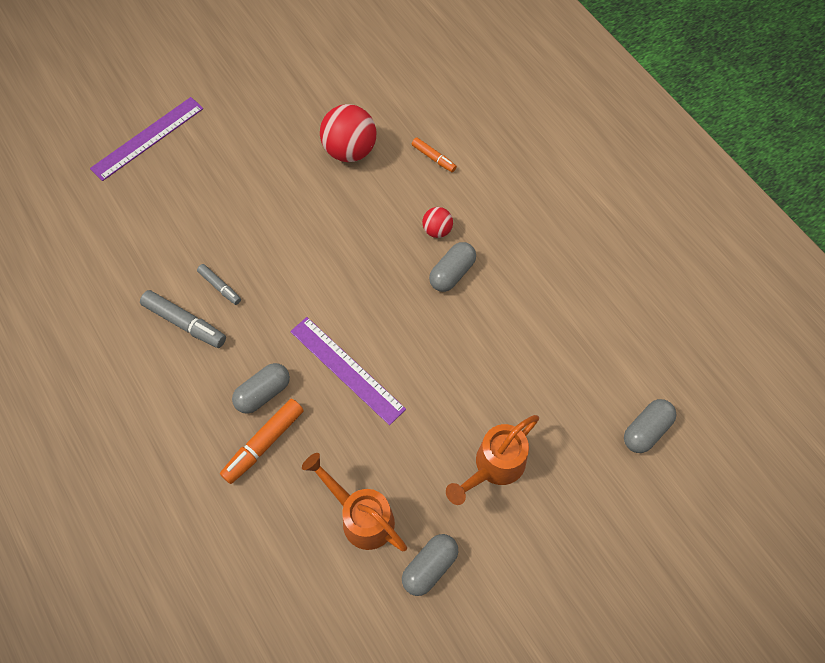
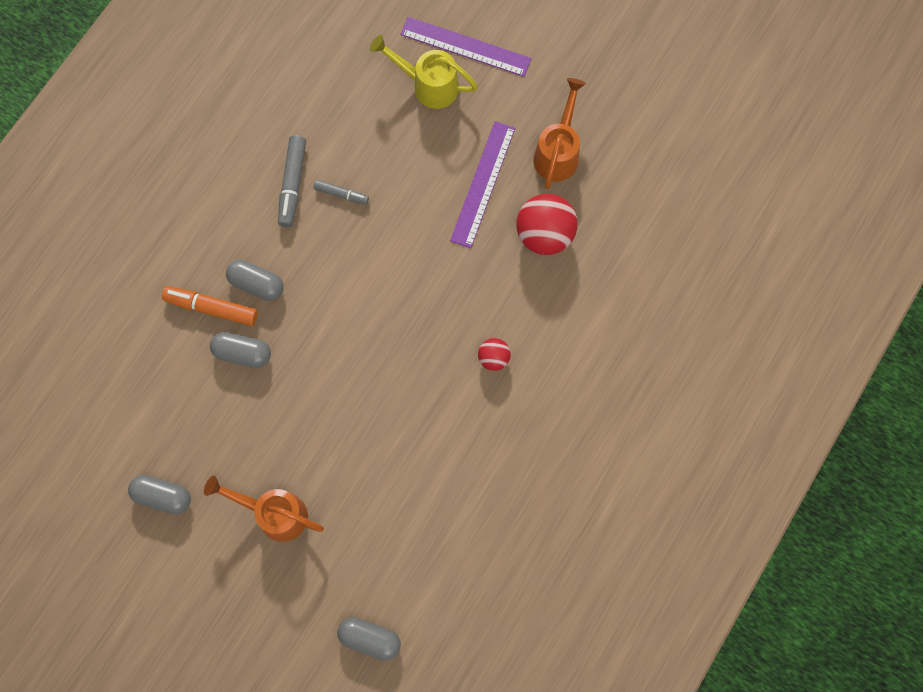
camera: 65 degrees right, 10 degrees up
(163, 179) = (428, 85): none -> yellow watering can
(220, 287) = (341, 194): grey marker -> grey marker turned 90 degrees counterclockwise
(347, 369) = (311, 344): purple ruler -> purple ruler (483, 184)
(360, 516) = (182, 419): orange watering can -> orange watering can (558, 152)
(433, 158) = (576, 318): orange marker -> none
(452, 273) = (452, 393): grey capsule -> grey capsule (242, 353)

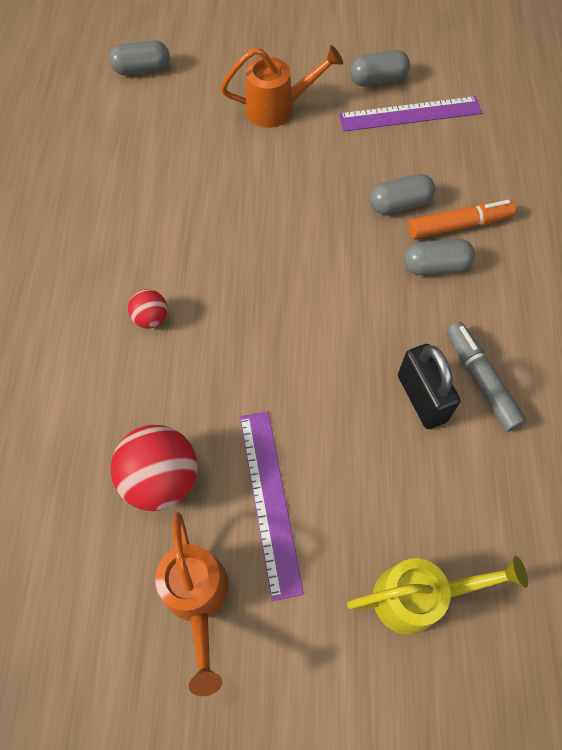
camera: 150 degrees right, 10 degrees down
(341, 194) = (421, 398): grey marker -> black padlock
(465, 47) = (409, 688): purple ruler -> purple ruler (410, 114)

